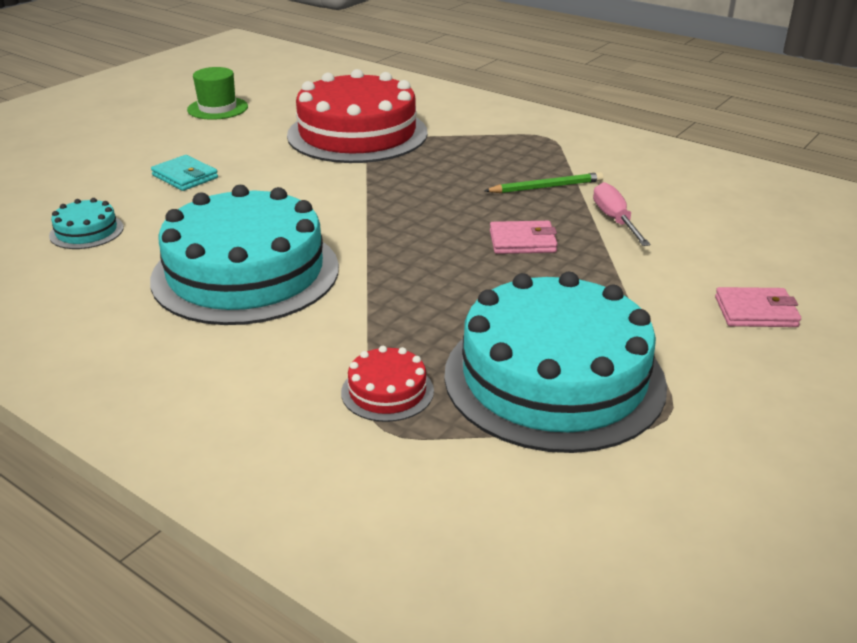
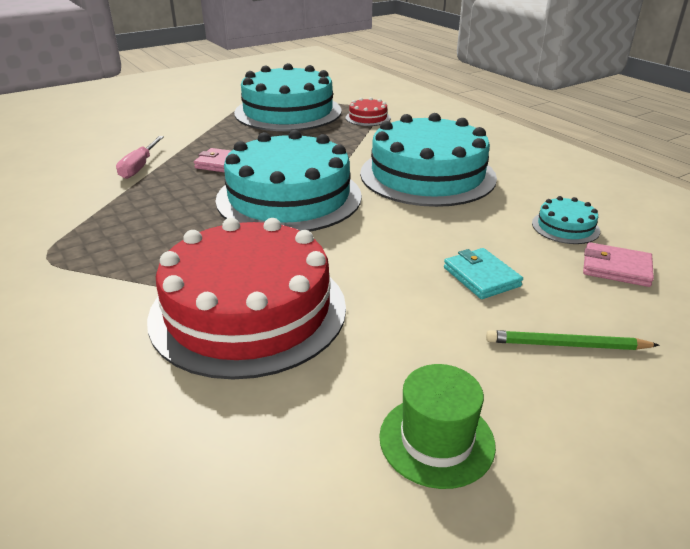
camera: 160 degrees left, 0 degrees up
(400, 214) = (289, 197): none -> turquoise cake
(546, 187) = (144, 199): green pencil -> green pencil (566, 345)
(756, 312) = (156, 117): pink wallet -> pink wallet (616, 268)

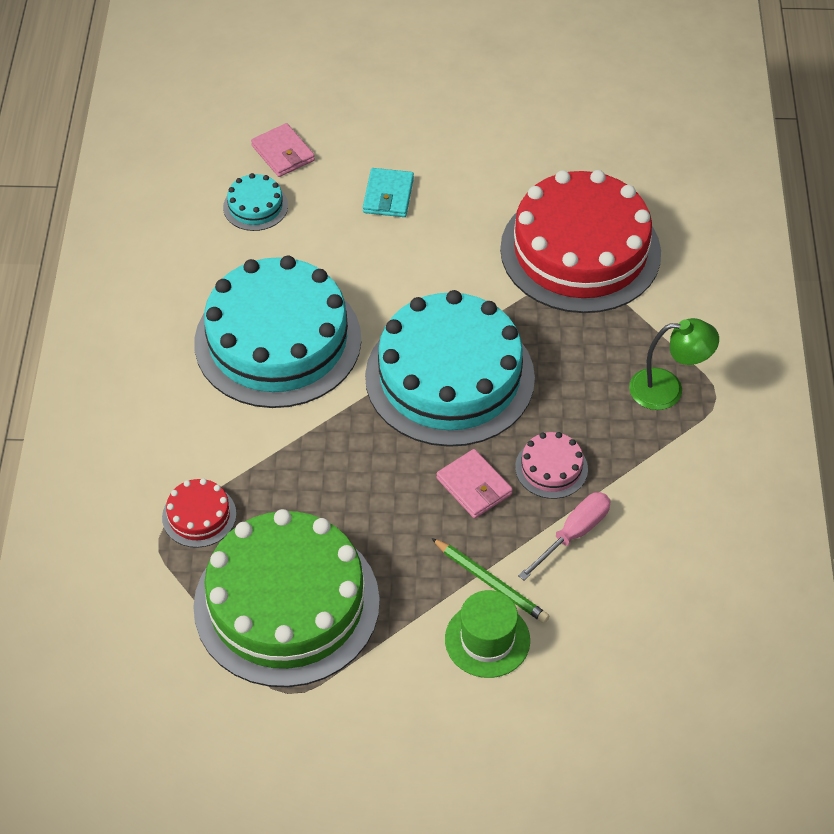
camera: 145 degrees left, 20 degrees up
(97, 247) = (667, 389): none -> green lamp
(174, 184) = (551, 468): none -> pink cake
(288, 112) = (286, 603): turquoise cake -> green cake
(436, 440) = (537, 116): green hat -> green hat (487, 640)
(566, 345) = (402, 124): green pencil -> green pencil (491, 583)

